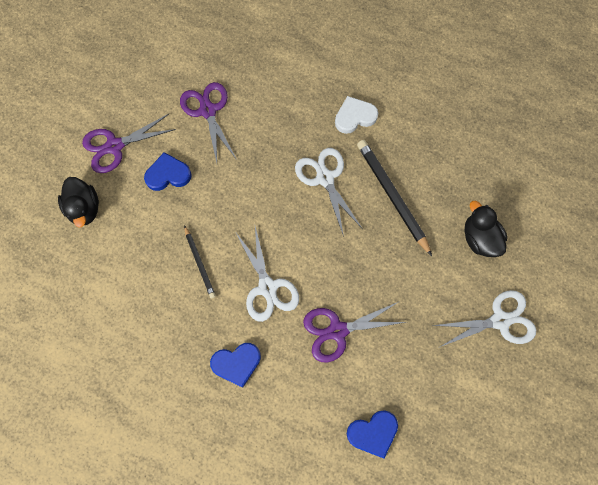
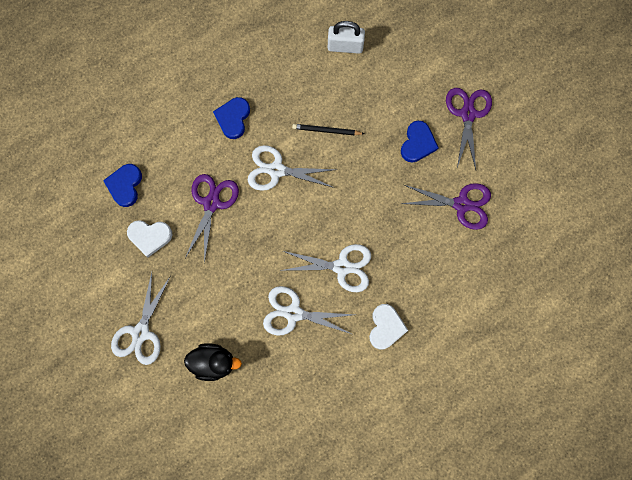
camera: 120 degrees right, 5 degrees up
(85, 209) = (422, 68): black duck -> none
(96, 295) = (345, 46): none -> white padlock
(392, 196) = (293, 313): black pencil -> white scissors
(408, 371) = (150, 237): none -> white heart

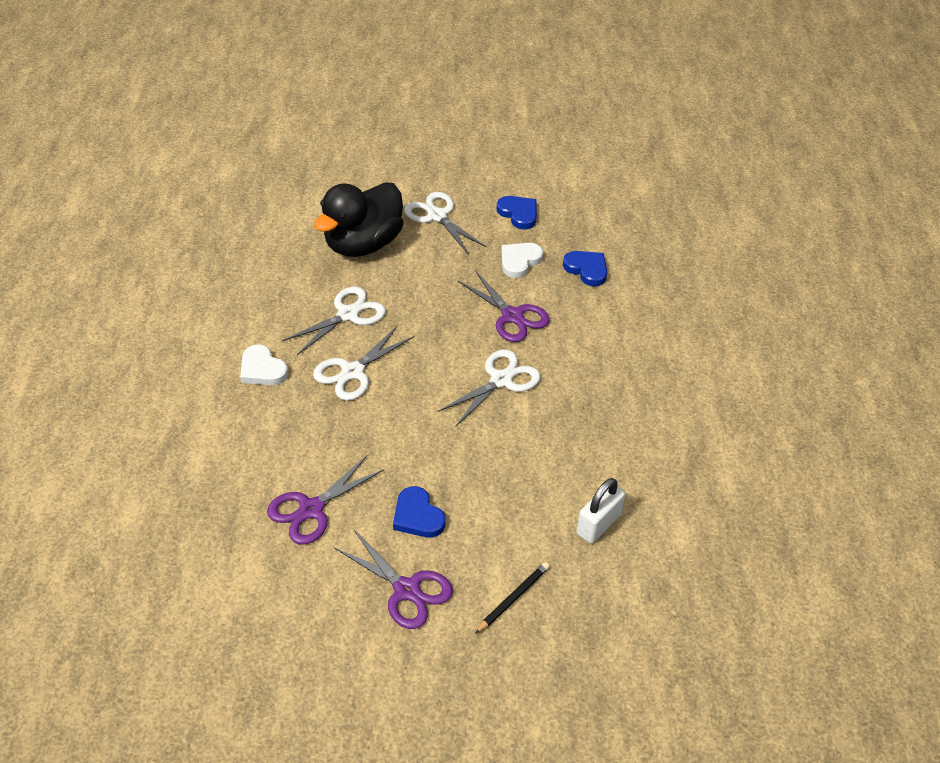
camera: 125 degrees right, 30 degrees down
(214, 362) = (363, 244): black duck -> black duck, size x1.79
(233, 118) = (590, 378): blue heart -> blue heart (518, 214)
(326, 130) = (508, 445): black pencil -> black pencil (513, 598)

